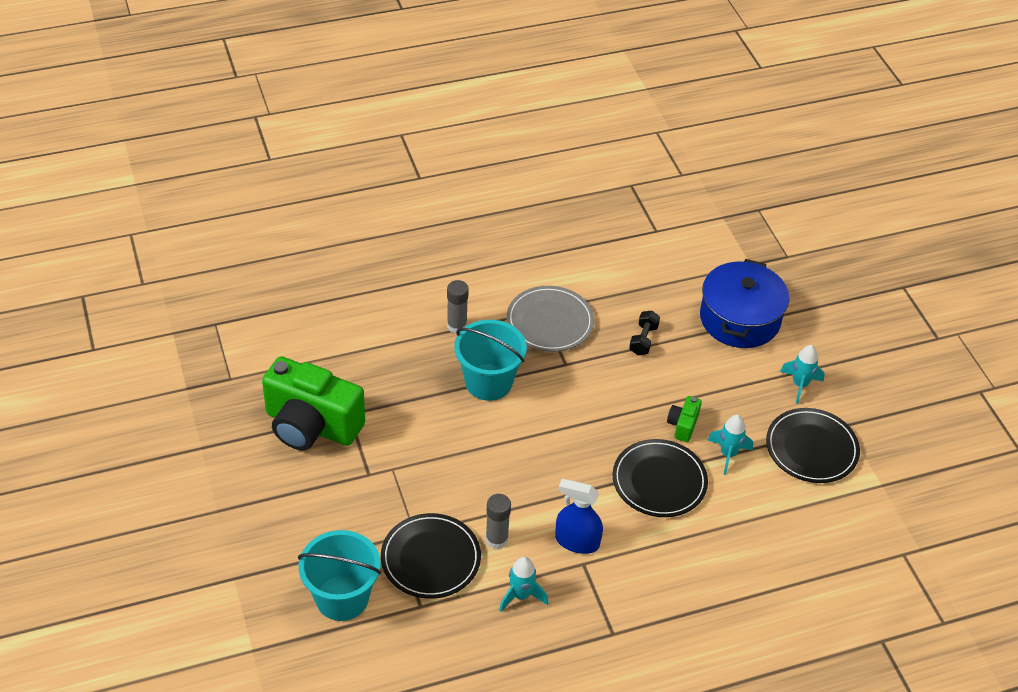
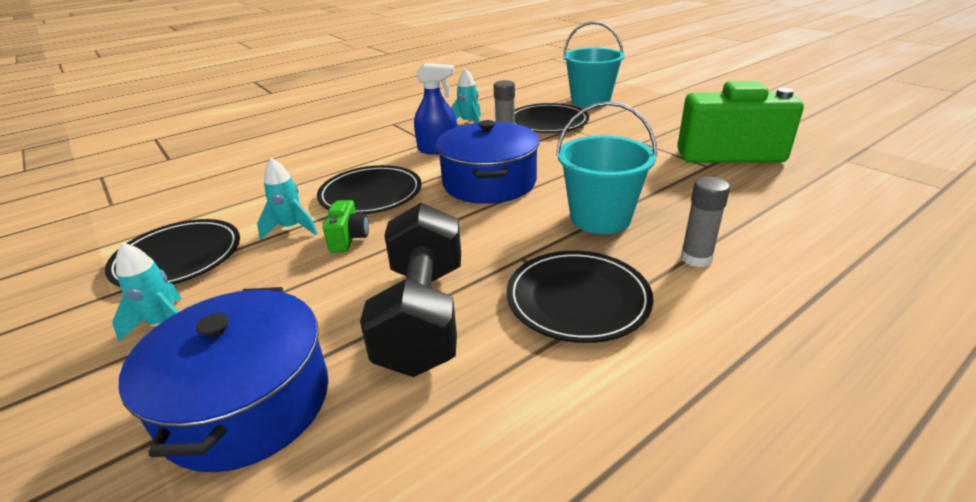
camera: 165 degrees right, 15 degrees down
(550, 322) = (578, 299): grey plate -> black plate
(550, 460) = (489, 182): none -> blue pot
(643, 340) = (423, 316): black dumbbell -> black dumbbell, size x2.32

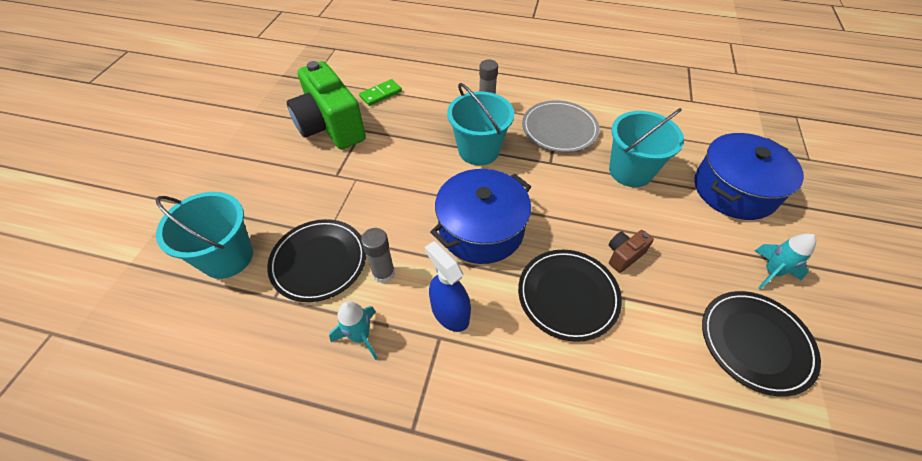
camera: 130 degrees left, 20 degrees up
(291, 228) = (655, 304): turquoise rocket -> none
(349, 239) = (624, 255): green camera -> brown camera
(423, 316) = (630, 171): black dumbbell -> turquoise bucket
(578, 299) = (559, 129): black plate -> grey plate
(783, 191) = (381, 94): none -> green domino

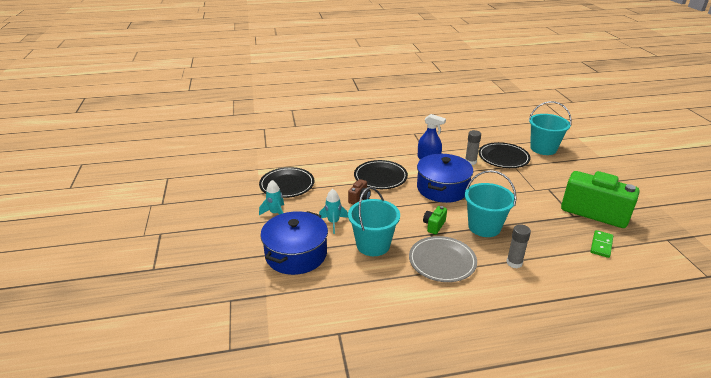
camera: 155 degrees right, 20 degrees down
(361, 336) = (456, 145): turquoise rocket -> turquoise rocket (333, 222)
(539, 172) = (434, 225): none -> green camera

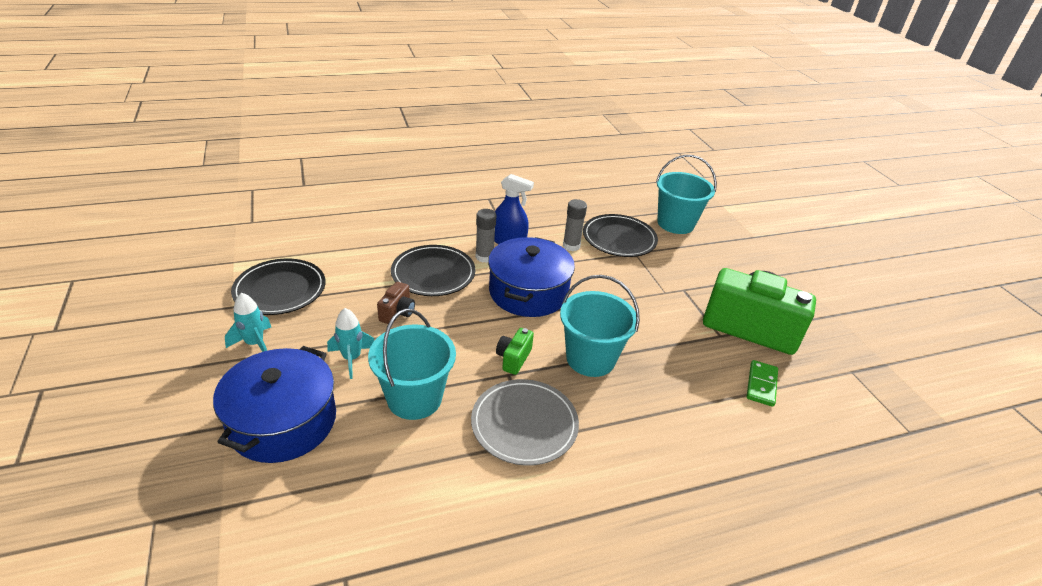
camera: 10 degrees left, 5 degrees up
(514, 263) = (635, 422): grey glue stick -> grey glue stick (484, 257)

